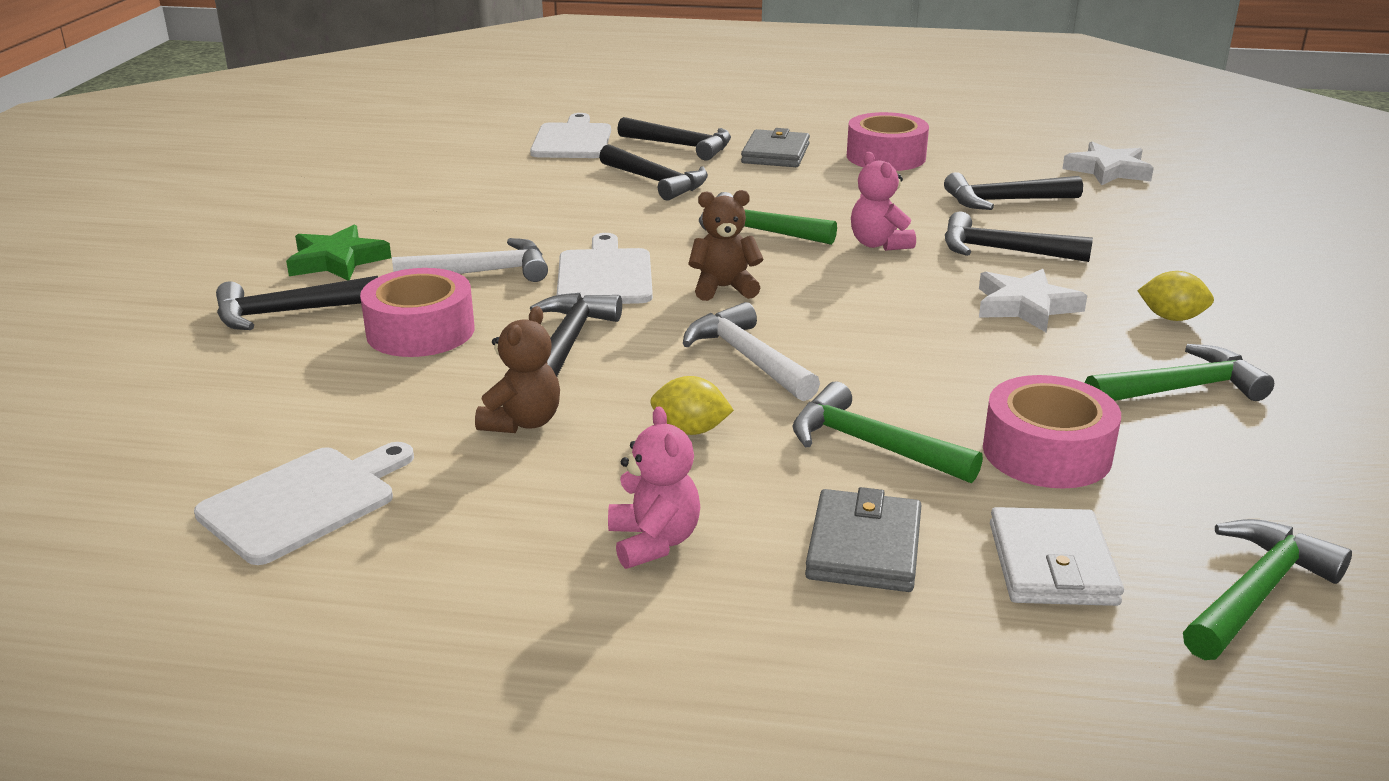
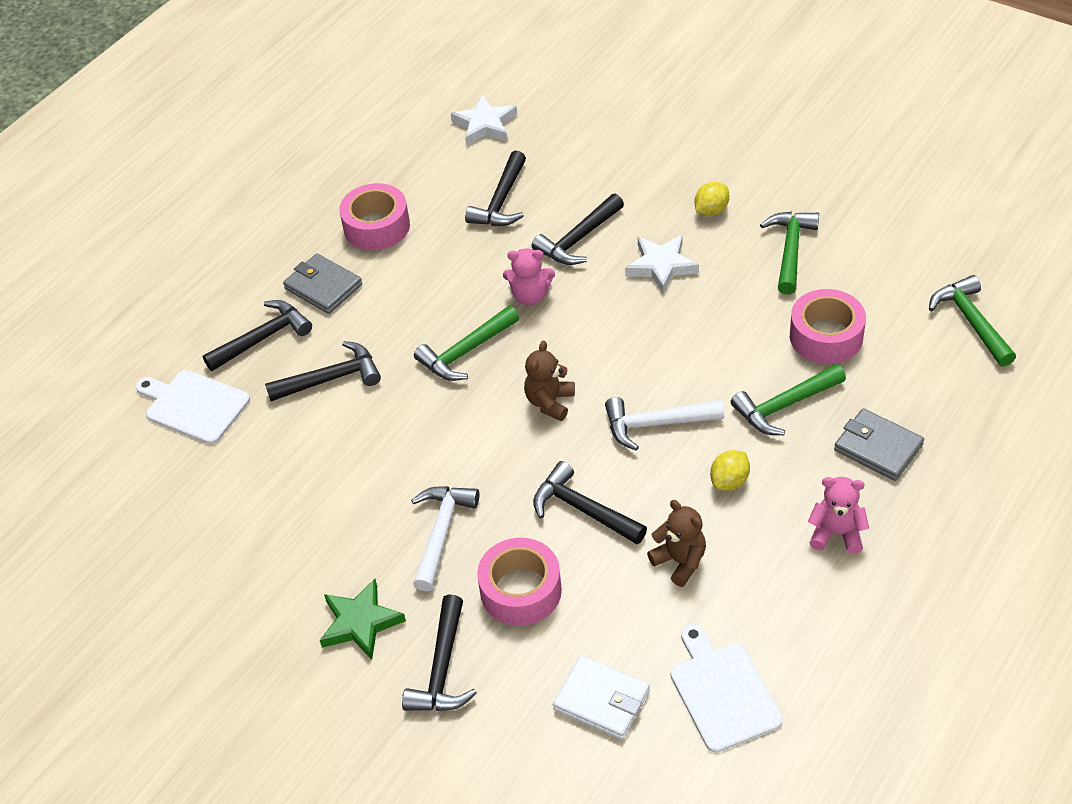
camera: 60 degrees left, 20 degrees up
(605, 275) = (489, 461): white cutting board -> none
(1052, 564) = (921, 382): white wallet -> white wallet (602, 700)

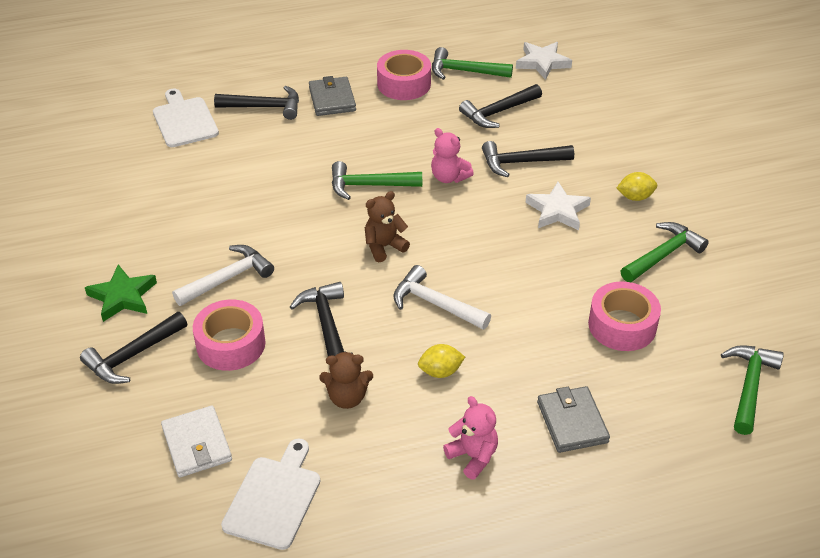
camera: 35 degrees right, 5 degrees down
(331, 378) = (274, 152): black hammer -> none
(680, 561) = (347, 397): brown teddy bear -> brown teddy bear turned 90 degrees clockwise
(784, 406) = (536, 350): green hammer -> green hammer (464, 71)

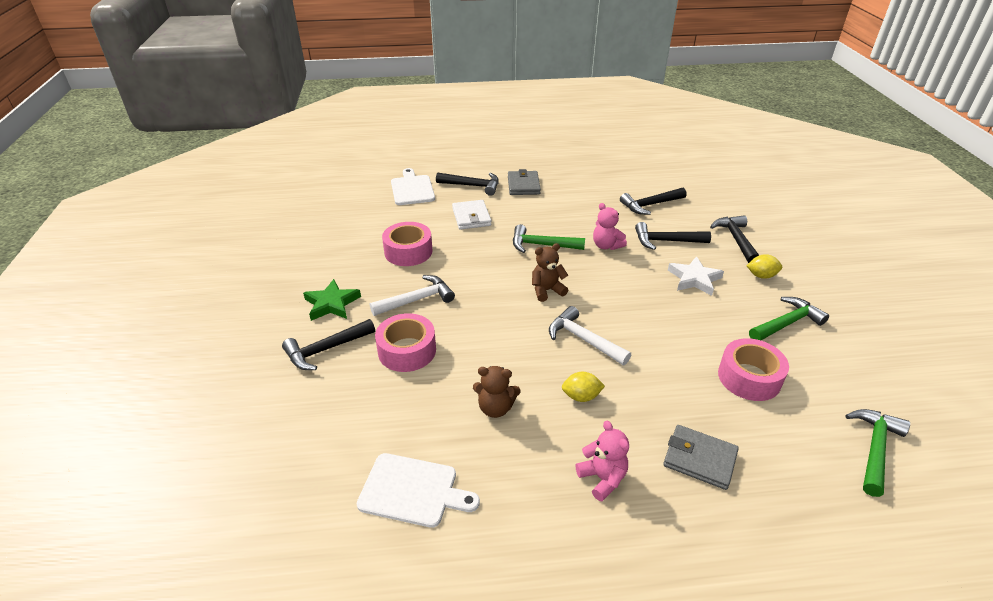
camera: 10 degrees right, 5 degrees down
(197, 444) = (357, 431): white wallet -> white wallet (471, 217)
(274, 498) = (412, 491): white cutting board -> white cutting board turned 75 degrees clockwise
(326, 323) = (488, 344): black hammer -> black hammer (735, 239)
(404, 84) = (579, 180): pink tape -> pink tape (408, 251)
(464, 71) = (626, 176): green hammer -> none
(542, 63) = (687, 176): white star -> none
(572, 422) = (699, 459): grey wallet -> grey wallet turned 60 degrees counterclockwise

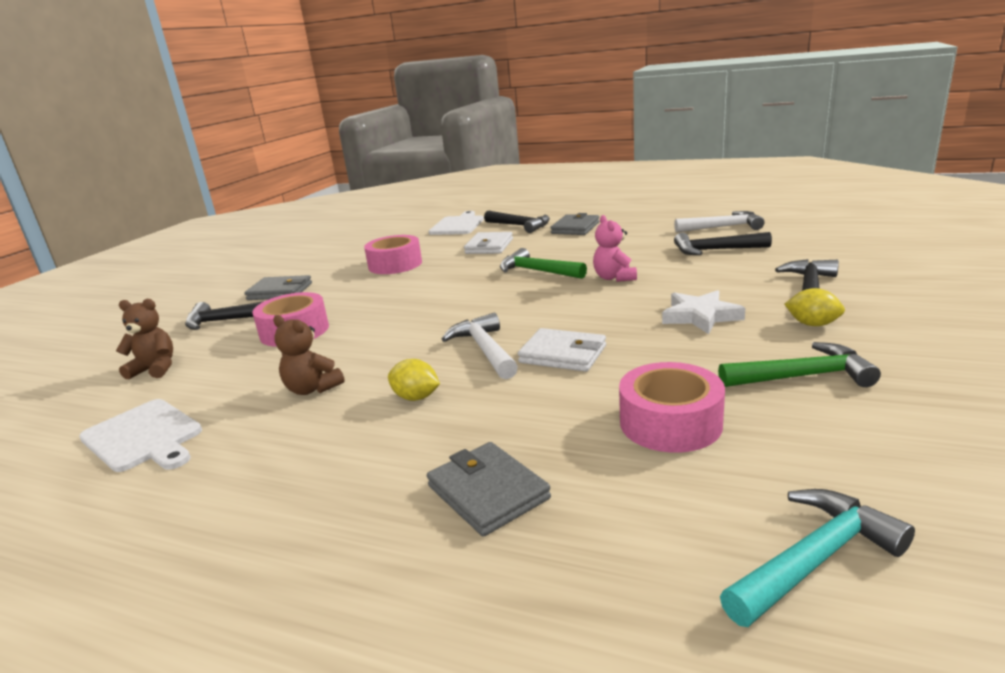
camera: 30 degrees right, 15 degrees down
(332, 304) = (280, 291): green star -> grey wallet
(417, 300) = (356, 297): white hammer -> white hammer (723, 227)
(547, 290) = (496, 305): brown teddy bear -> brown teddy bear (155, 369)
(602, 478) = (338, 478): pink teddy bear -> none
(640, 333) = (563, 354): none -> white wallet
(665, 241) = (699, 280): black hammer -> none
(874, 448) = (814, 559): green hammer -> turquoise hammer

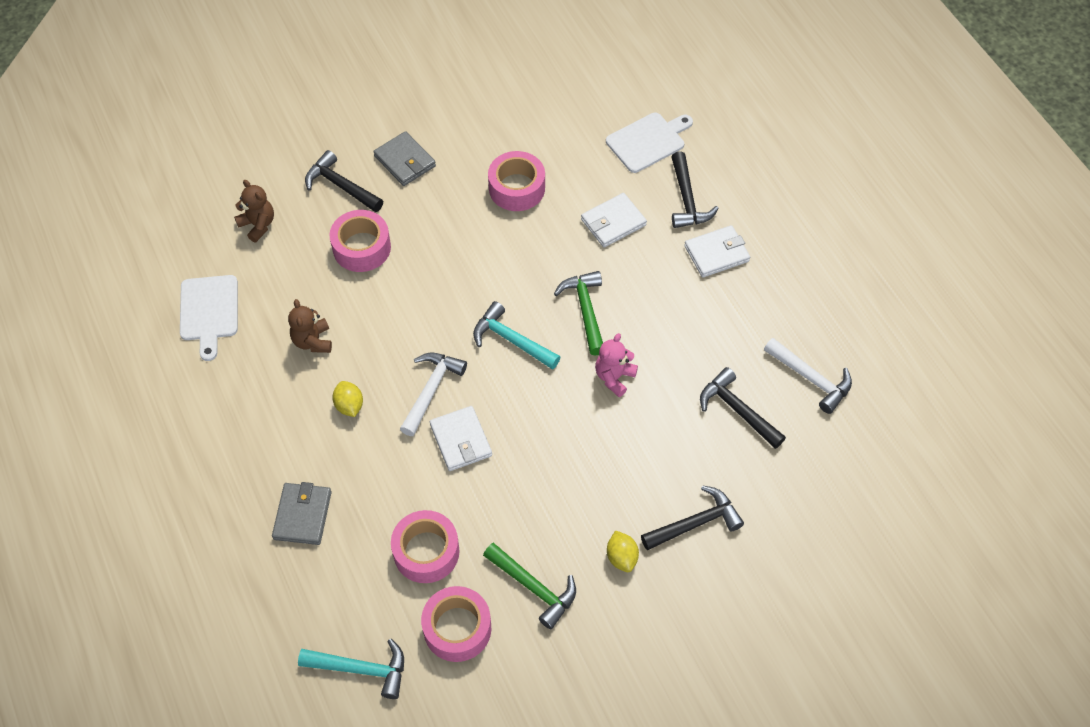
camera: 40 degrees right, 35 degrees up
(507, 302) = (511, 340): none -> turquoise hammer
(575, 228) = (716, 253): grey wallet -> white wallet
(700, 316) = (583, 482): white star -> none
(814, 444) = (457, 628): none -> pink tape

